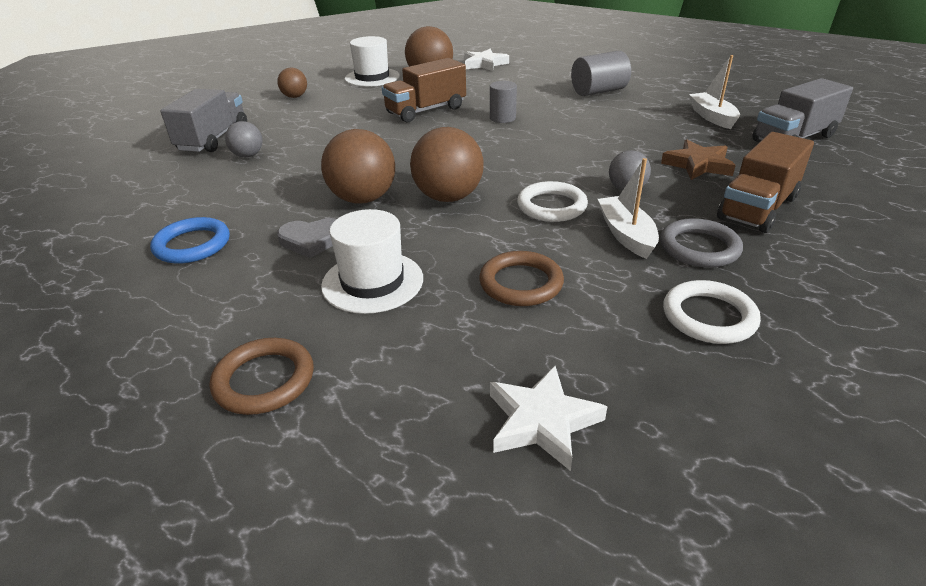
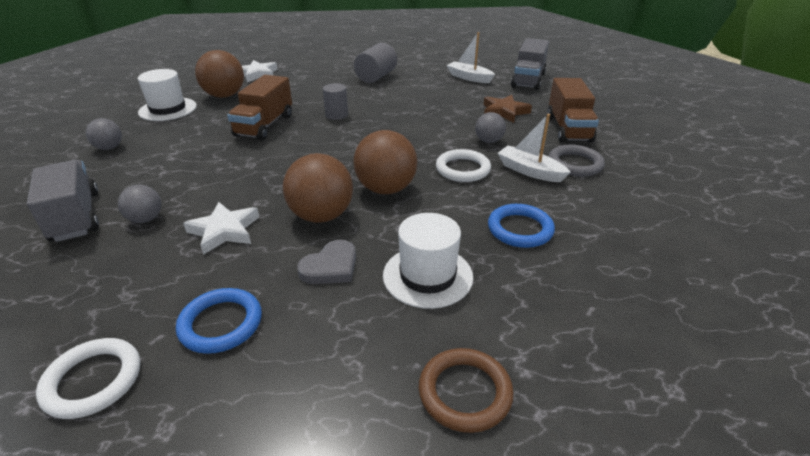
camera: 40 degrees left, 0 degrees up
(295, 97) = (109, 147): brown ball -> grey ball
(521, 283) = (520, 229): brown ring -> blue ring
(542, 421) = (651, 308): white star -> white star (224, 231)
(709, 316) = (633, 203): white ring -> white ring (93, 380)

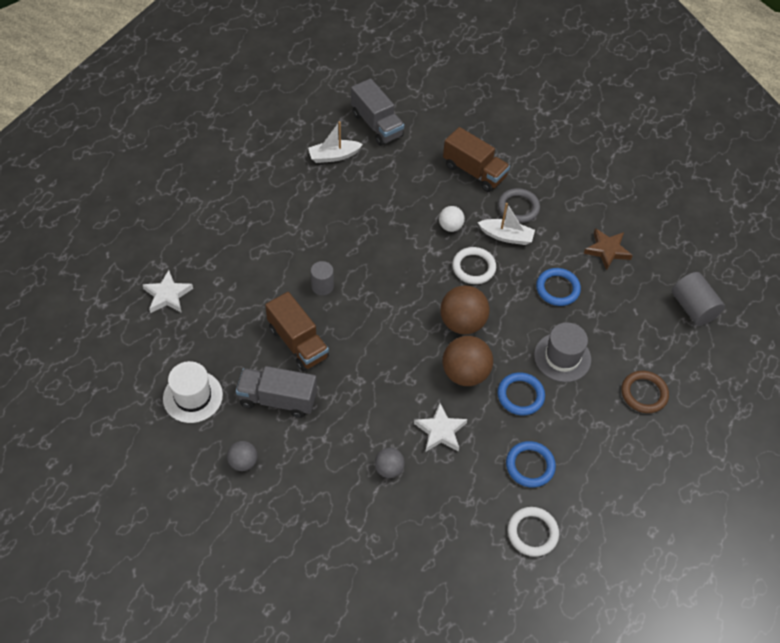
camera: 55 degrees left, 20 degrees up
(75, 217) = (350, 509): grey truck -> grey truck (278, 399)
(224, 95) = (200, 343): brown ball -> none
(330, 267) = (520, 395): grey heart -> blue ring
(376, 77) = (267, 214): grey cylinder -> grey cylinder (693, 308)
(427, 276) = (562, 357): white hat -> grey hat
(488, 141) = (450, 226): grey ball -> white ball
(504, 112) = (416, 184): brown star -> brown star (607, 250)
(530, 171) = (506, 236): white boat -> white boat turned 150 degrees counterclockwise

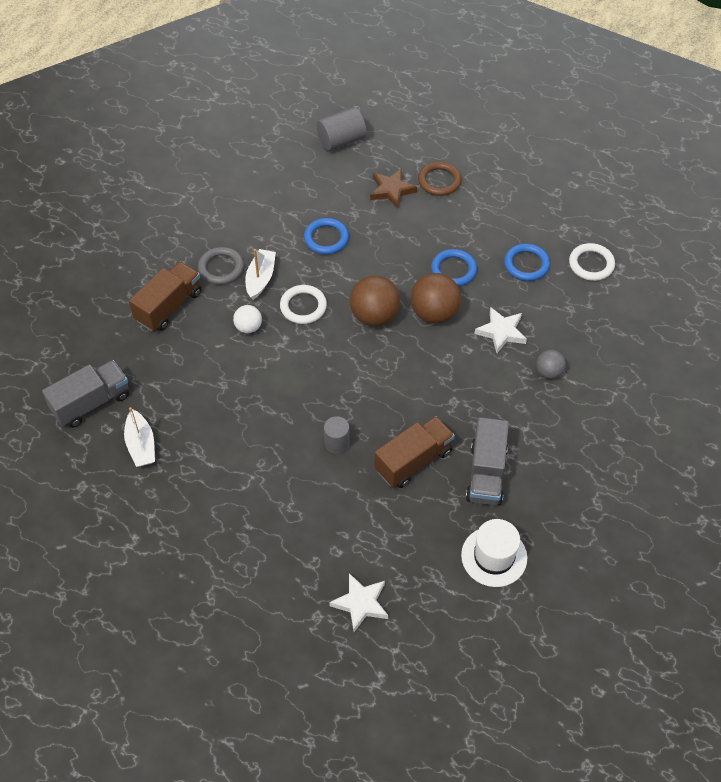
camera: 90 degrees left, 0 degrees up
(243, 462) = (563, 498): grey ball -> none
(562, 357) = (407, 237): grey hat -> none
(607, 250) = (276, 198): brown star -> brown star (391, 190)

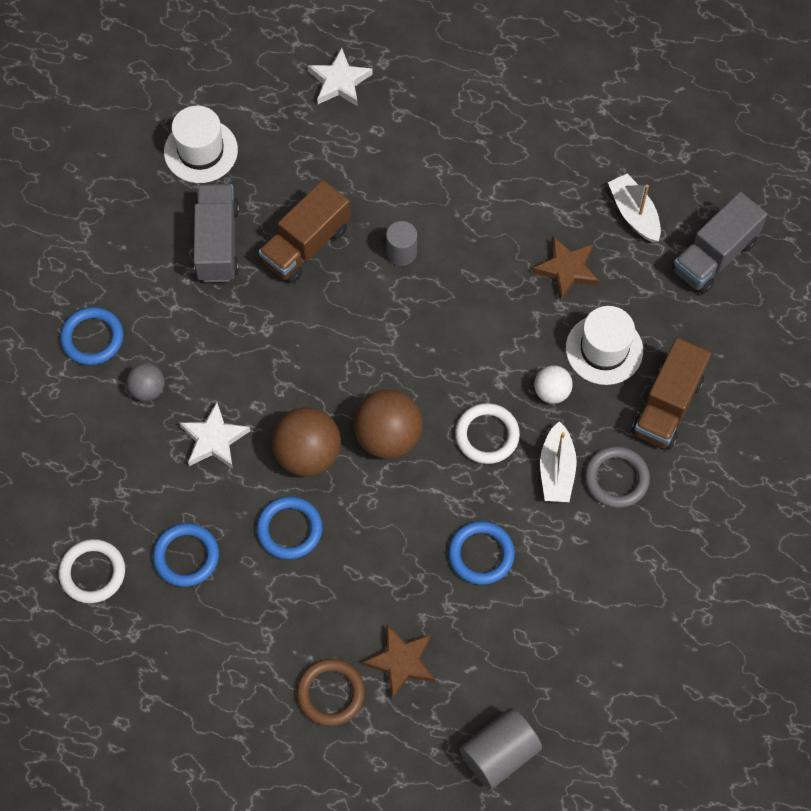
camera: 170 degrees right, 10 degrees up
(201, 349) = (604, 349): none -> white hat
(209, 410) = (567, 269): none -> brown star
(591, 415) = (92, 338): none -> blue ring

